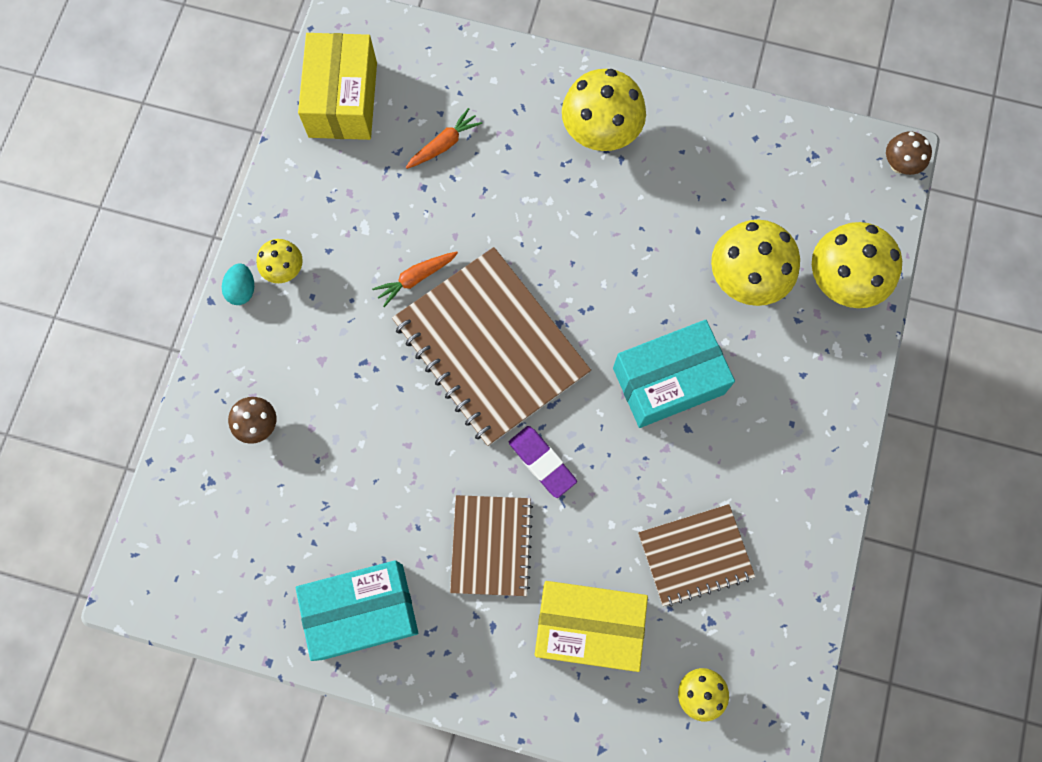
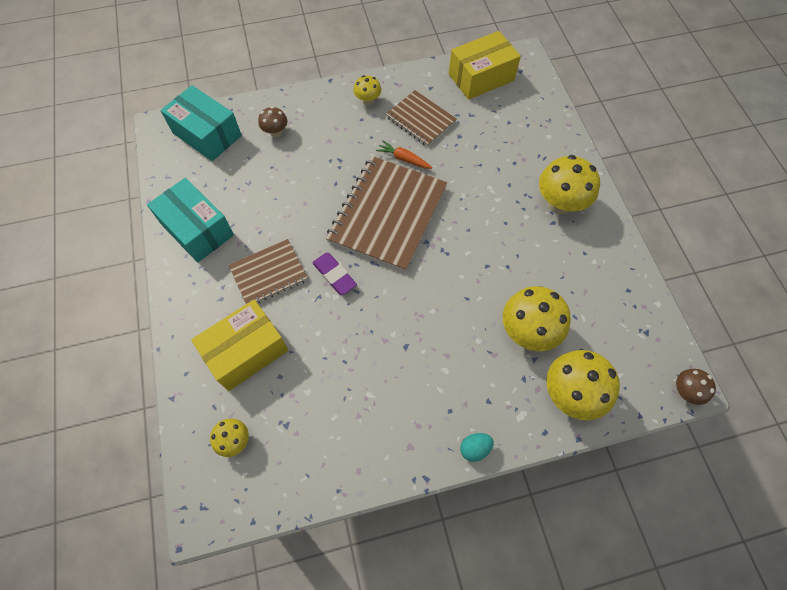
camera: 60 degrees right, 10 degrees down
(242, 290) = (345, 89): turquoise egg -> turquoise egg (474, 448)
(444, 144) = (491, 133): orange carrot -> none
(542, 462) = (334, 275): purple eraser -> purple eraser turned 60 degrees counterclockwise
(588, 626) = (246, 351): yellow box -> yellow box turned 75 degrees clockwise
(668, 381) = (429, 319): turquoise box -> turquoise box (207, 134)
(695, 555) = (325, 393): brown notebook -> brown notebook (420, 119)

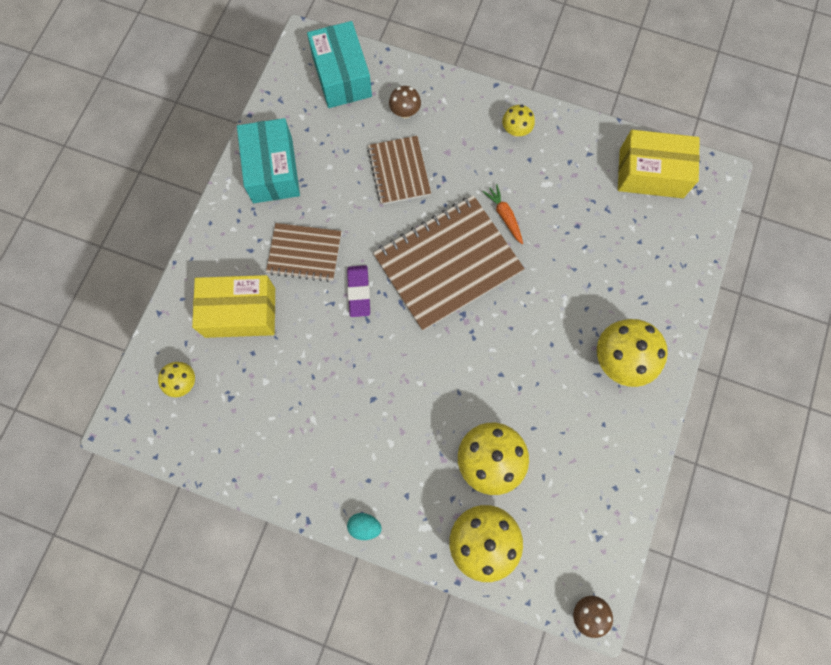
camera: 35 degrees right, 10 degrees up
(420, 119) = (552, 184): brown notebook -> brown notebook (399, 171)

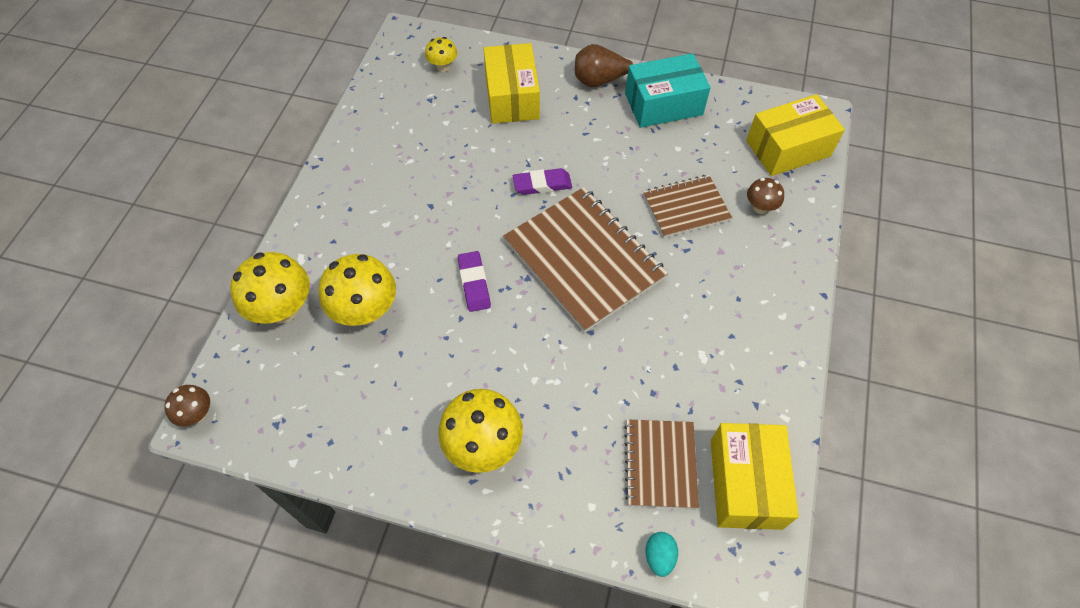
camera: 85 degrees right, 15 degrees down
(232, 224) = (600, 81): none -> brown pear
(304, 253) = (578, 137): brown notebook -> brown notebook (660, 464)
(341, 76) = (788, 148): turquoise box -> yellow box
(364, 526) = (306, 209): turquoise egg -> turquoise egg (659, 556)
(466, 361) = (474, 283): none -> purple eraser
(504, 216) = (651, 312): orange carrot -> none
(516, 131) = (766, 319): yellow mushroom -> none

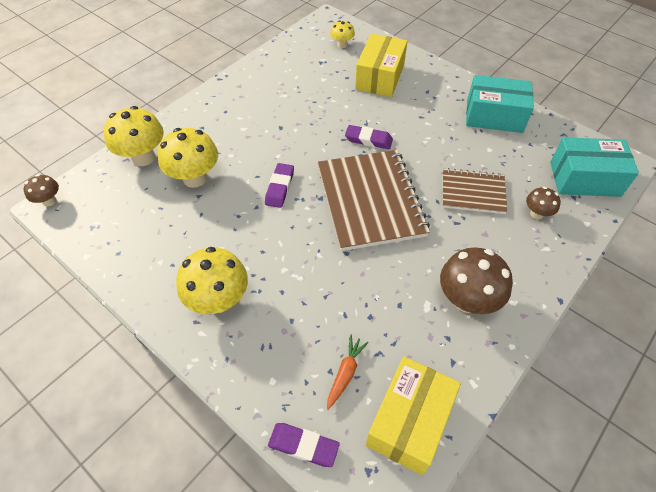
camera: 25 degrees right, 5 degrees down
(600, 81) = (452, 86): brown pear -> none
(659, 556) = (303, 445): turquoise egg -> purple eraser
(660, 464) = (345, 373): brown notebook -> orange carrot
(738, 333) = (467, 300): none -> brown mushroom
(788, 148) = (584, 179): yellow box -> turquoise box

